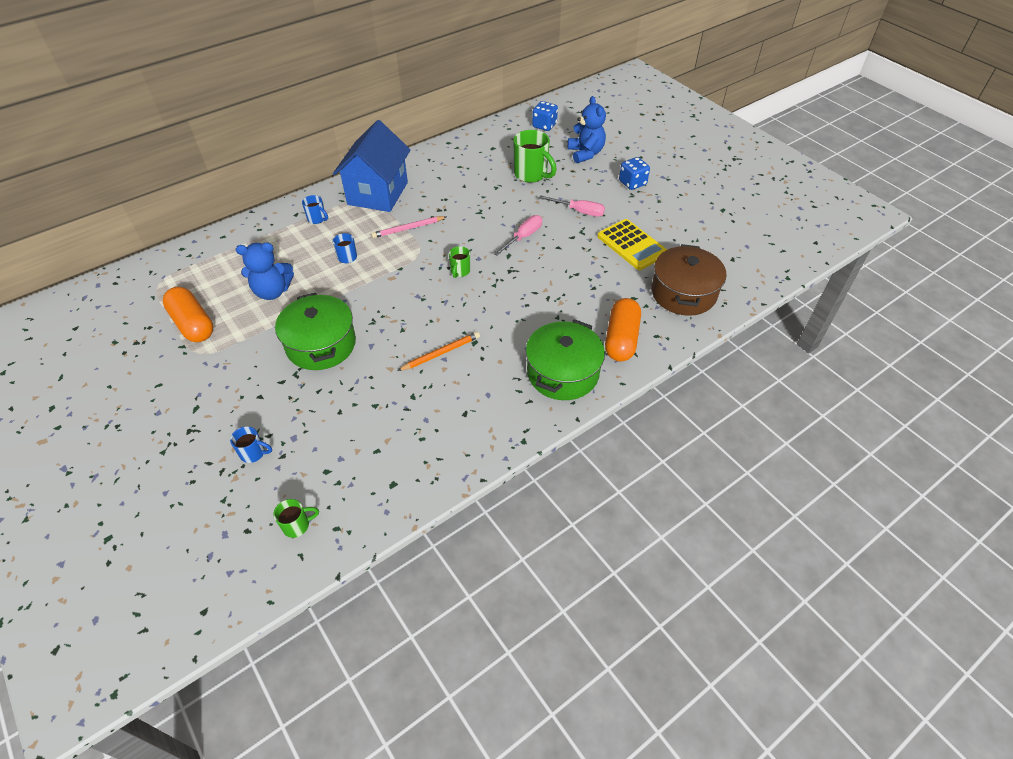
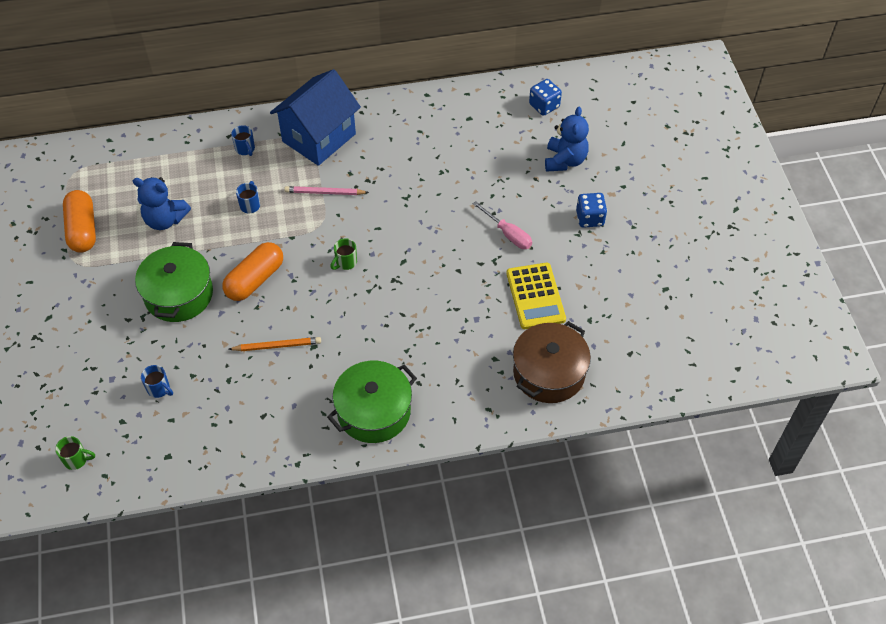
camera: 25 degrees right, 5 degrees up
(253, 453) = (74, 380): blue mug -> blue mug (159, 389)
(523, 237) = (431, 245): pink screwdriver -> none
(531, 174) = (488, 168): green mug -> none
(621, 339) = (451, 399): orange capsule -> orange capsule (255, 280)

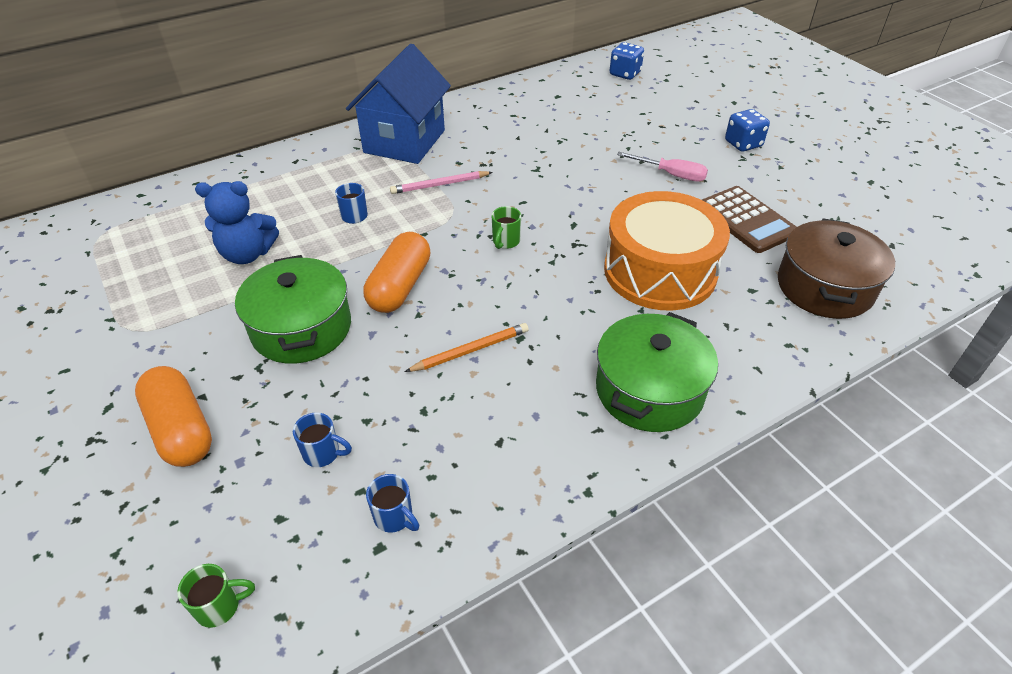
camera: 20 degrees left, 10 degrees down
(82, 229) = (132, 290): orange capsule -> orange capsule (181, 429)
(245, 149) = (322, 168): blue mug -> blue mug (394, 517)
(440, 322) = (660, 271): none -> orange drum
(535, 296) = (746, 220): yellow calculator -> brown calculator
(565, 160) = (679, 107): blue teddy bear -> none

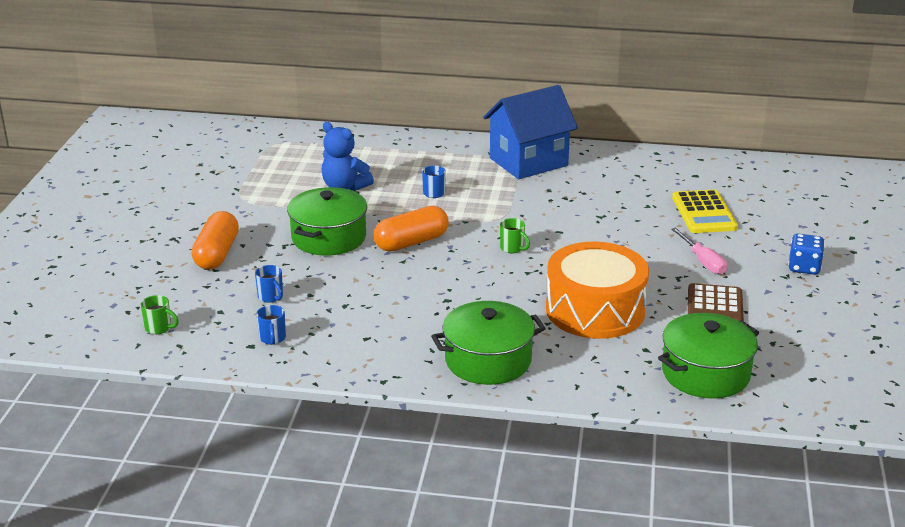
camera: 40 degrees right, 15 degrees down
(440, 185) = (515, 198): pink pencil -> none
(470, 350) = (409, 292): orange pencil -> none
(505, 242) = (512, 248): green mug -> green mug turned 105 degrees counterclockwise
(610, 128) = (704, 213): none -> yellow calculator
(625, 74) = (783, 180): blue dice -> none
(824, 287) = (705, 373): brown pot -> green pot

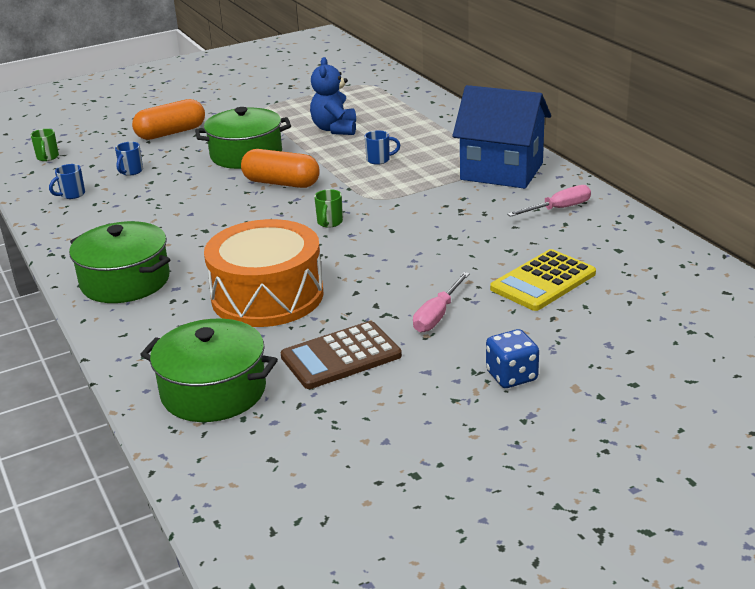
camera: 55 degrees right, 0 degrees up
(614, 168) = (558, 209): none -> pink screwdriver

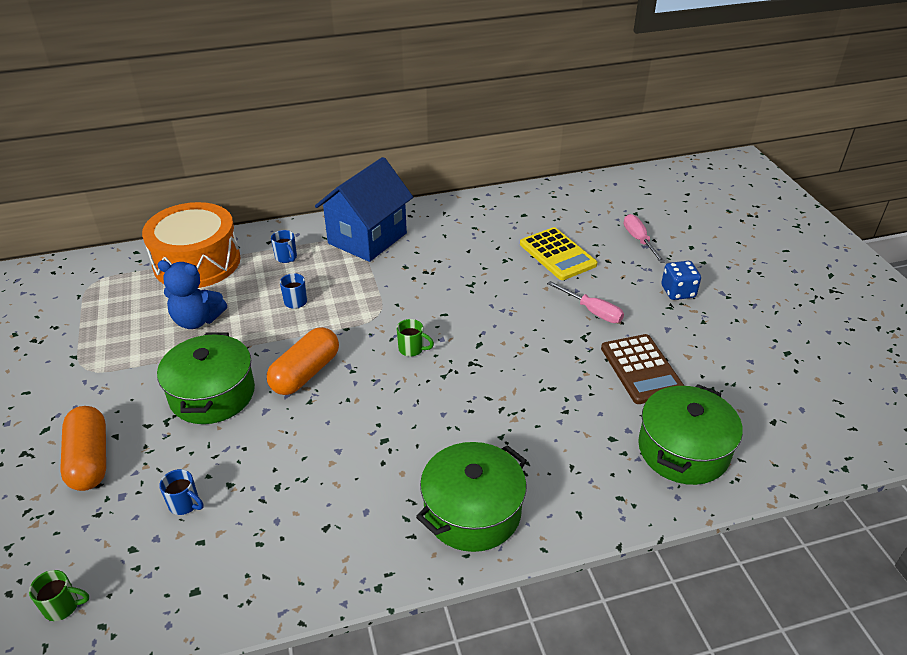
camera: 80 degrees left, 10 degrees up
(72, 195) = (216, 570): blue mug -> blue mug (286, 258)
(267, 296) = (535, 403): orange drum -> orange drum (197, 262)
(558, 209) = (449, 225): pink screwdriver -> pink screwdriver (639, 240)

